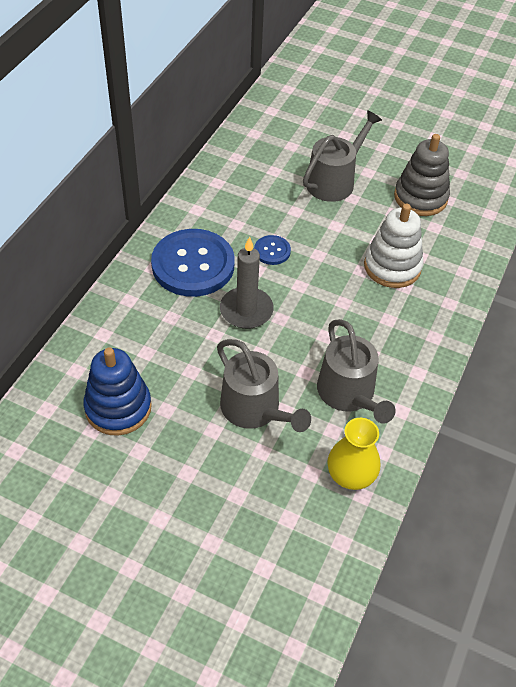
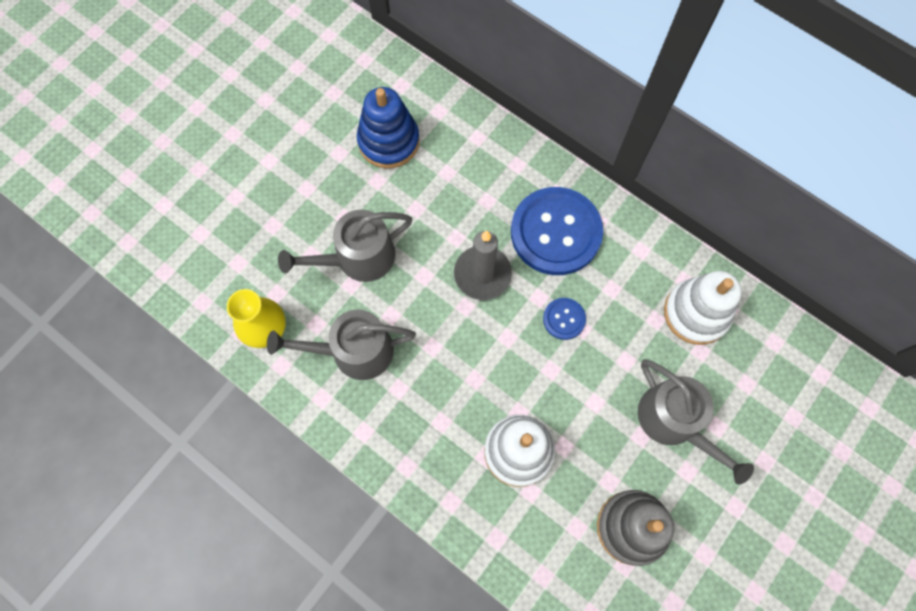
camera: 105 degrees right, 20 degrees up
(243, 174) = (696, 313): none -> white stacking toy

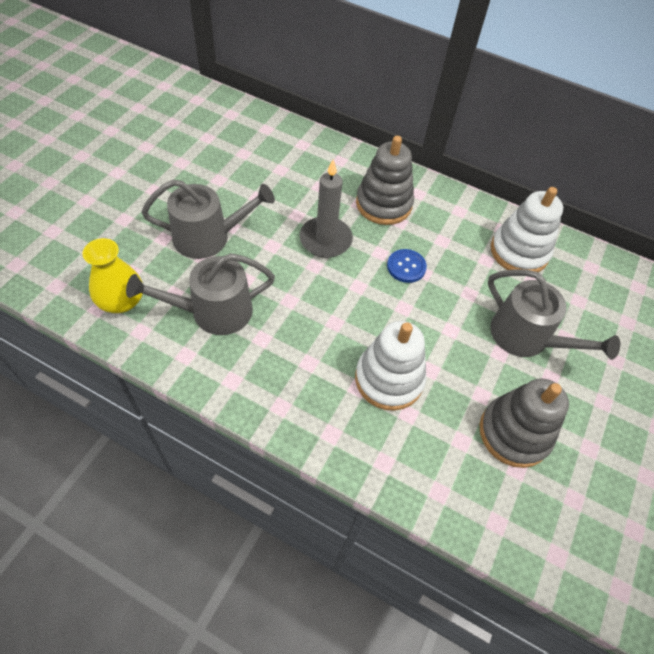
camera: 15 degrees left, 15 degrees down
(358, 258) = (208, 237): grey watering can -> grey watering can turned 150 degrees counterclockwise
(388, 141) = (225, 151): blue stacking toy -> none
(556, 232) = (383, 204): blue button -> grey stacking toy

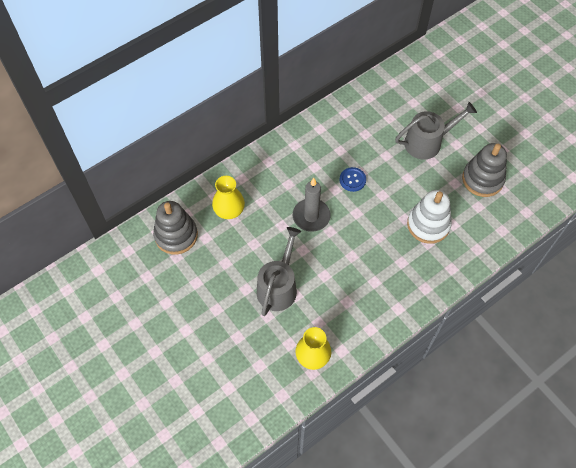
camera: 60 degrees left, 5 degrees up
(213, 311) = (343, 303): grey watering can -> none
(290, 162) = (229, 210): none -> yellow vase
(383, 204) = (295, 169): grey stacking toy -> grey stacking toy (176, 235)
(519, 252) = (366, 113): white stacking toy -> none

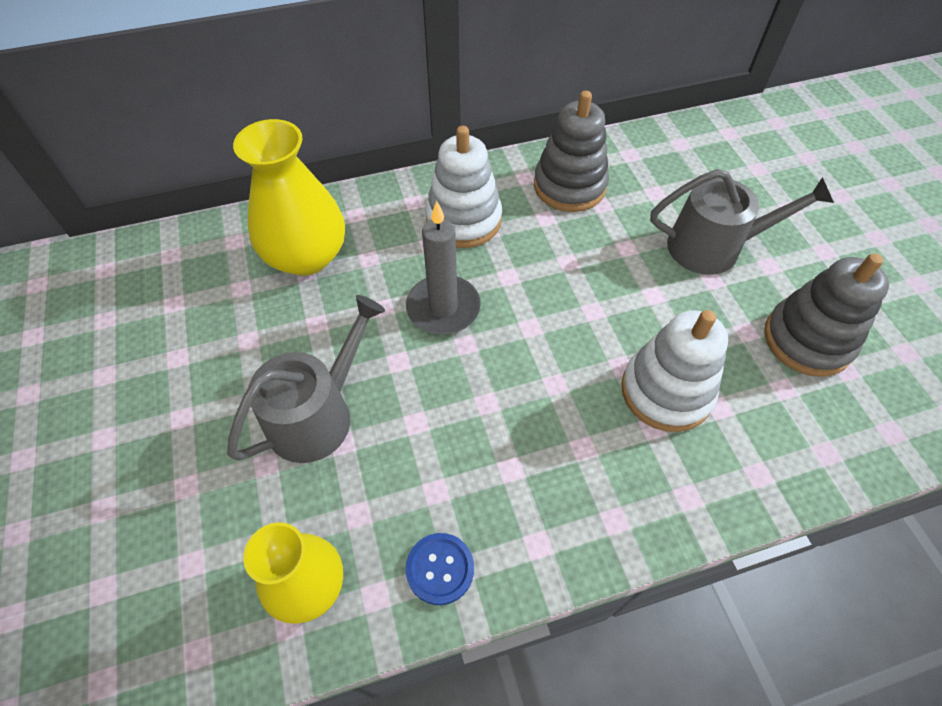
camera: 20 degrees right, 5 degrees down
(176, 235) = (196, 269): grey stacking toy -> grey stacking toy (569, 186)
(229, 210) = (306, 256): yellow vase -> yellow vase, size x1.50
(299, 165) = (463, 220): none -> white stacking toy
(352, 180) = (547, 269): blue button -> blue button (440, 569)

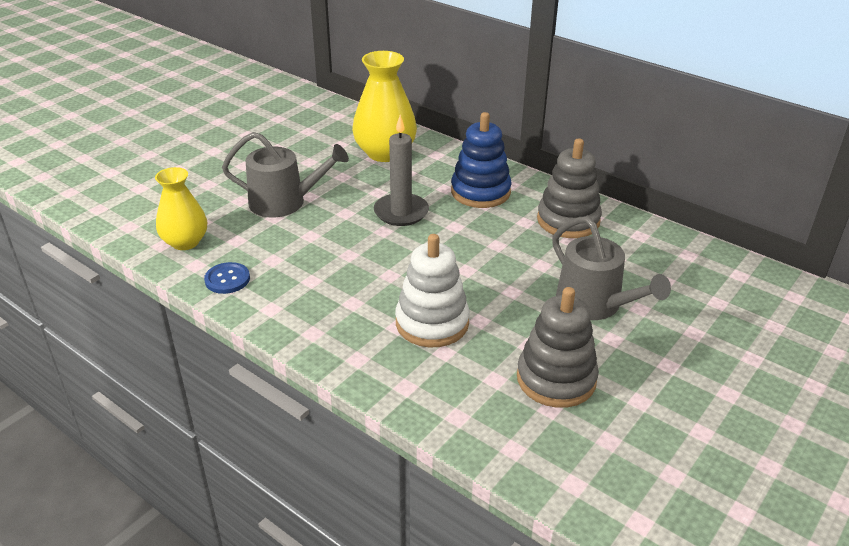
camera: 55 degrees right, 20 degrees down
(463, 220) = (480, 192): white stacking toy -> blue stacking toy

